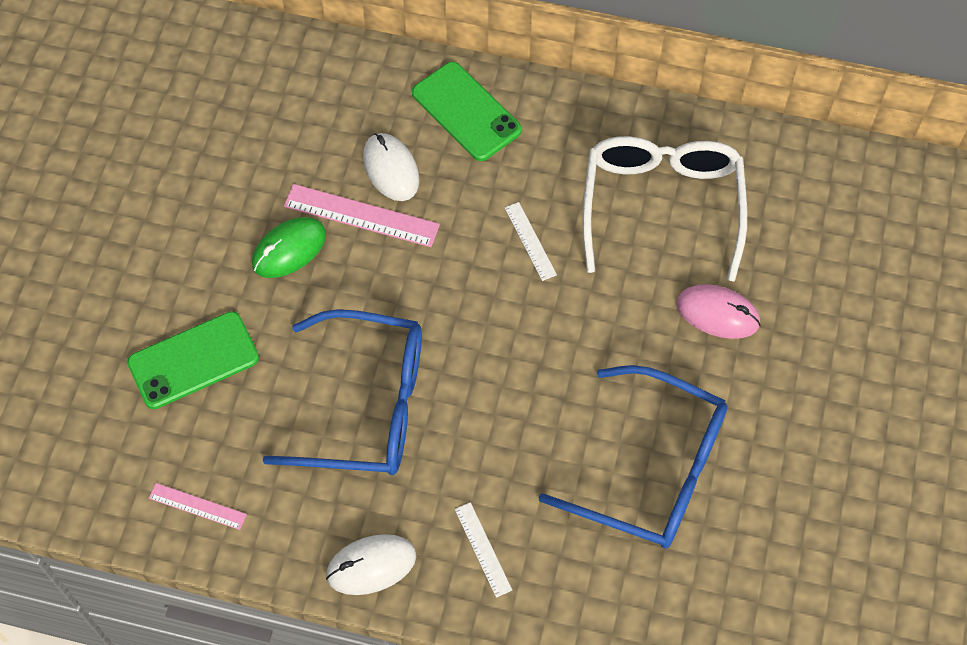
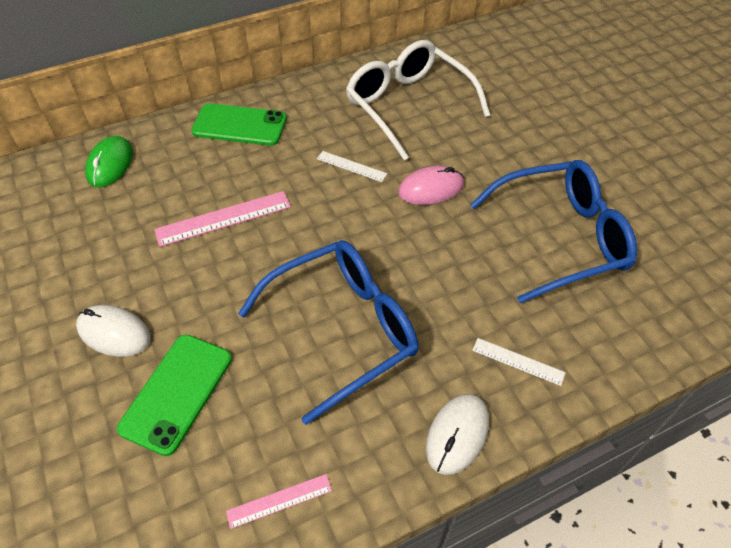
camera: 40 degrees left, 10 degrees down
(289, 249) = (188, 270): green mouse -> green mouse (110, 164)
(391, 169) = (219, 181): white mouse -> white mouse (114, 333)
(717, 313) = (499, 137): pink mouse -> pink mouse (431, 189)

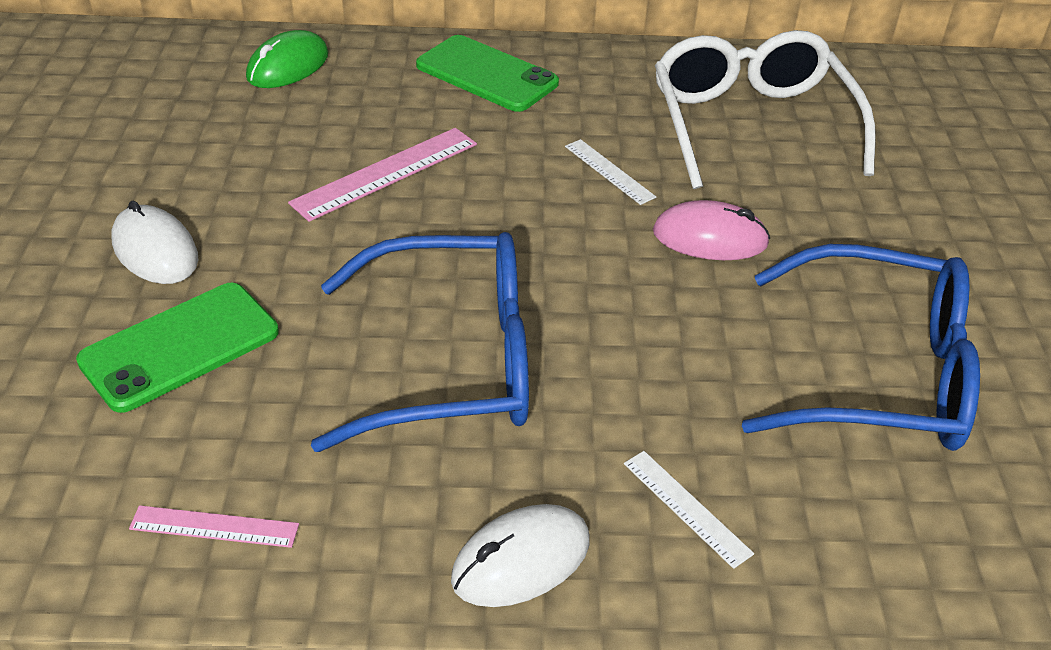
camera: 25 degrees right, 10 degrees down
(223, 218) = (386, 173): pink ruler -> pink ruler turned 45 degrees counterclockwise

